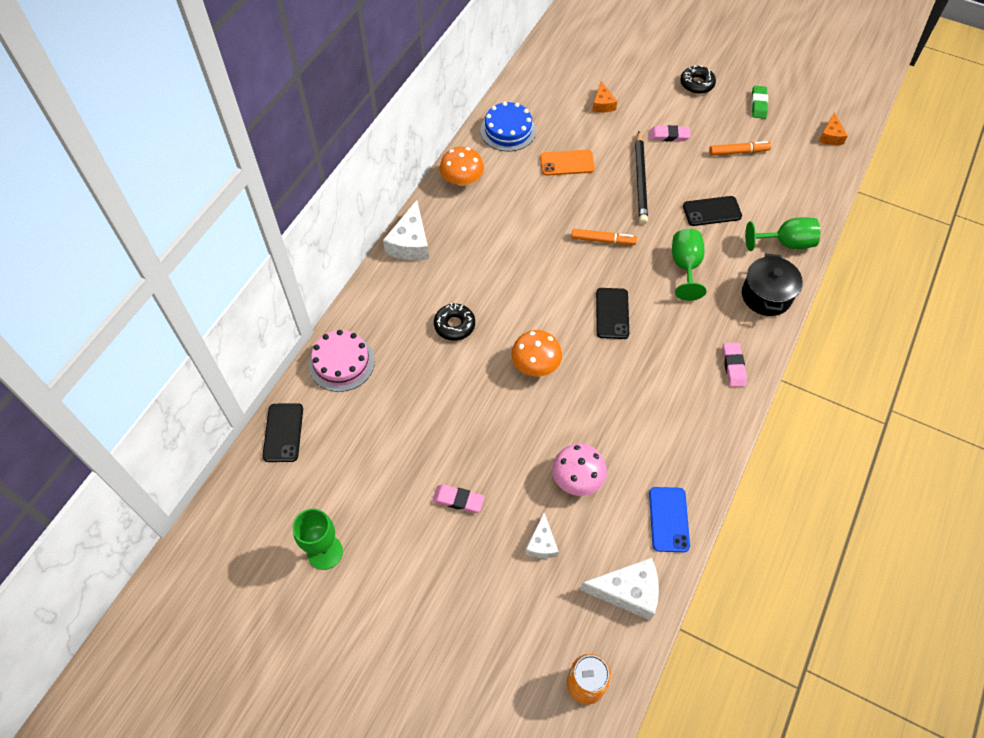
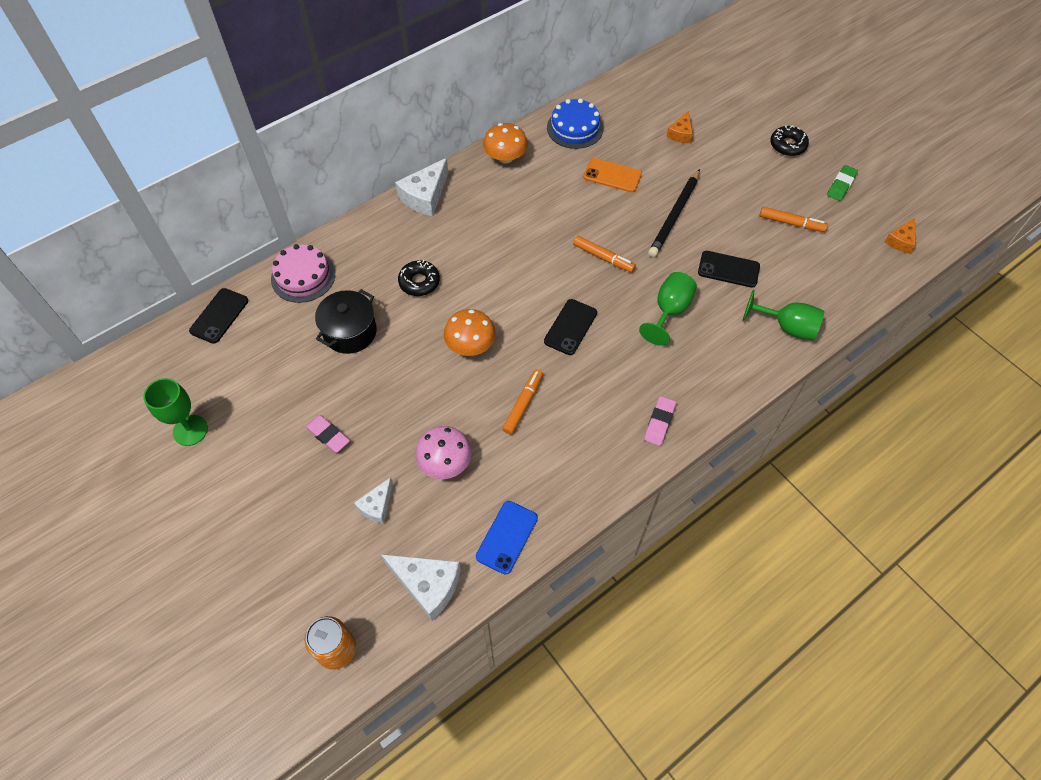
camera: 25 degrees right, 0 degrees up
(613, 398) = (523, 404): none -> orange marker
(669, 136) = (729, 184): pink eraser -> none
(766, 296) = (735, 369): black pot -> black pot (350, 332)

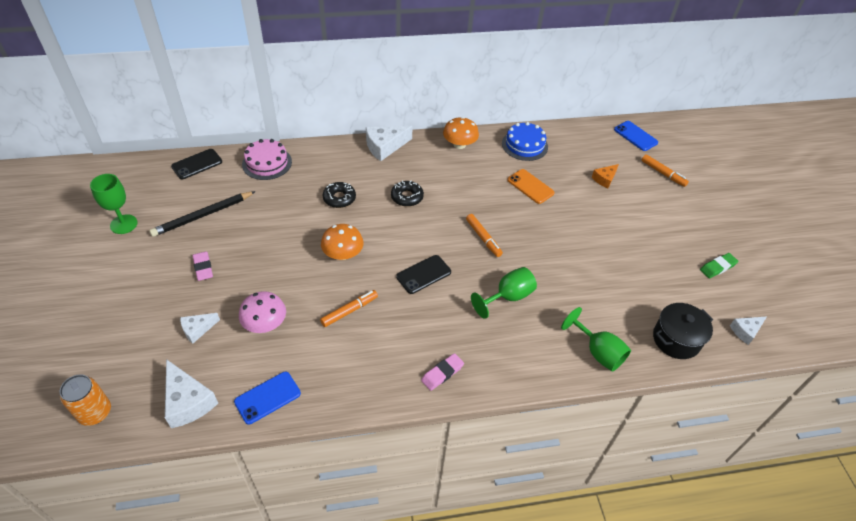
camera: 25 degrees right, 10 degrees down
(350, 332) = (269, 209): black pot -> black pot (676, 339)
(674, 215) = (560, 232): black pencil -> black pencil (203, 215)
(680, 68) = (635, 136): none -> blue phone
(728, 269) = (577, 288): black phone -> none
(787, 145) = (689, 220): black donut -> black donut (407, 197)
(791, 223) = (654, 277): orange marker -> orange marker (663, 173)
(901, 241) = (745, 331): orange cheese -> white cheese

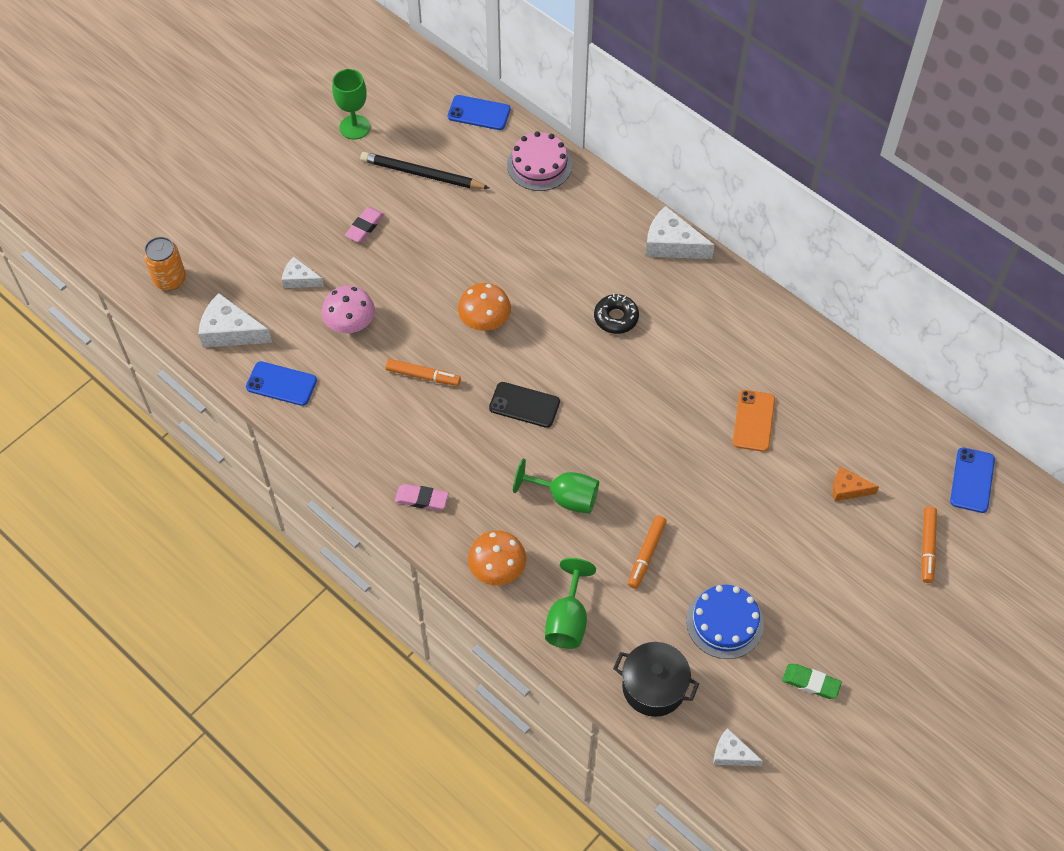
camera: 55 degrees right, 10 degrees up
(188, 401) = (230, 331): white cheese -> white cheese turned 90 degrees clockwise
(197, 164) = (479, 113): black phone -> blue phone
(339, 198) = (554, 262): black donut -> none
(459, 144) = (751, 309): orange mushroom -> orange mushroom (497, 568)
(483, 238) = (626, 425): orange marker -> orange marker (646, 554)
(524, 145) = (821, 372): blue cake -> blue cake (725, 622)

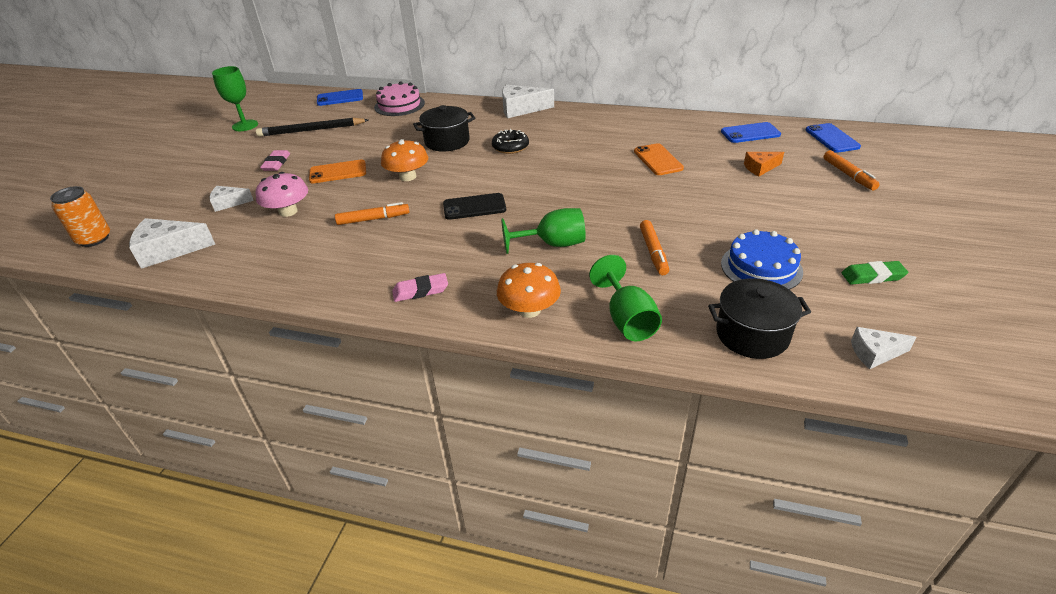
camera: 25 degrees left, 20 degrees down
(281, 384) = (235, 265): blue phone -> blue phone (750, 133)
(420, 276) = (338, 172): none -> orange phone
(555, 273) = (447, 141): none -> black pot

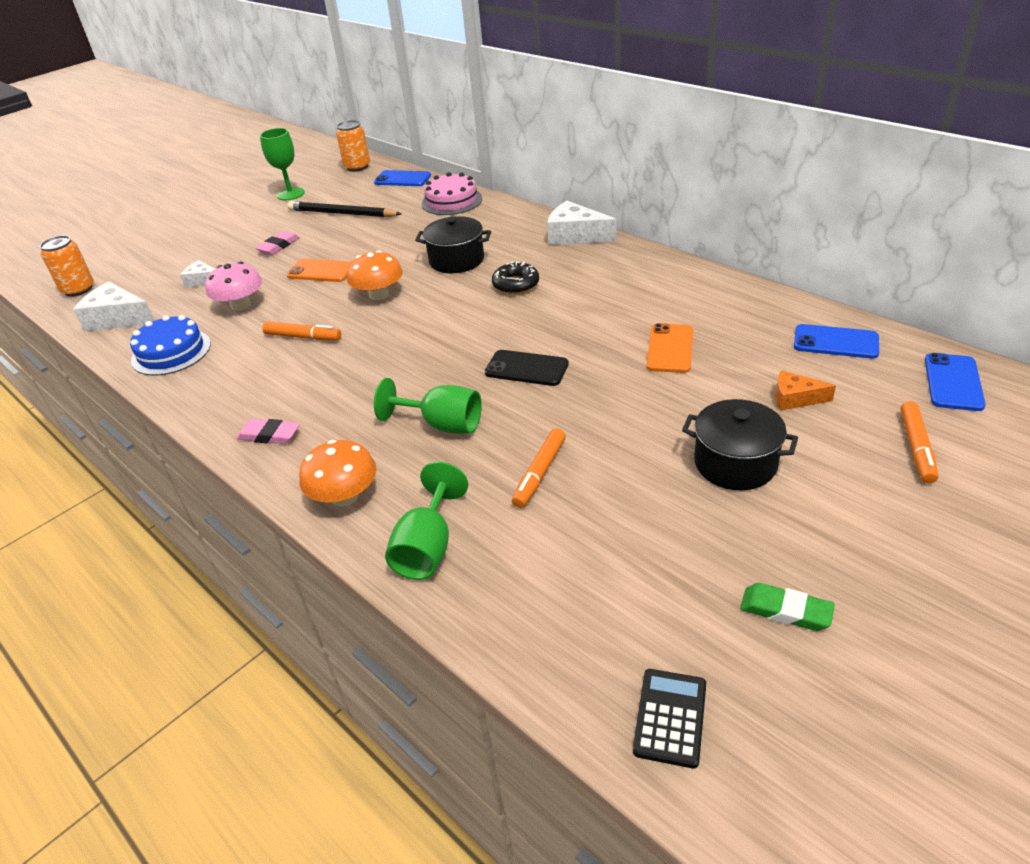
camera: 30 degrees right, 0 degrees up
(288, 96) = (357, 167): none -> orange can
(474, 207) = (408, 352): black phone -> black phone (526, 368)
(752, 334) = (544, 625): black pot -> black pot (735, 463)
(761, 267) = (648, 541): blue cake -> blue cake (171, 352)
(875, 353) = (670, 717): white cheese -> black calculator

